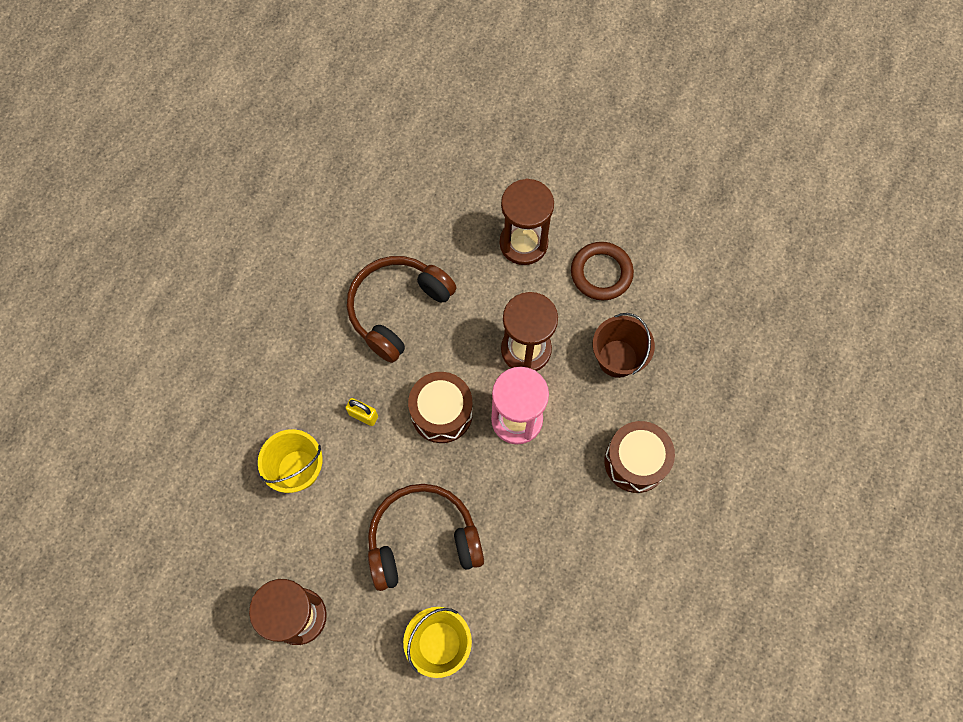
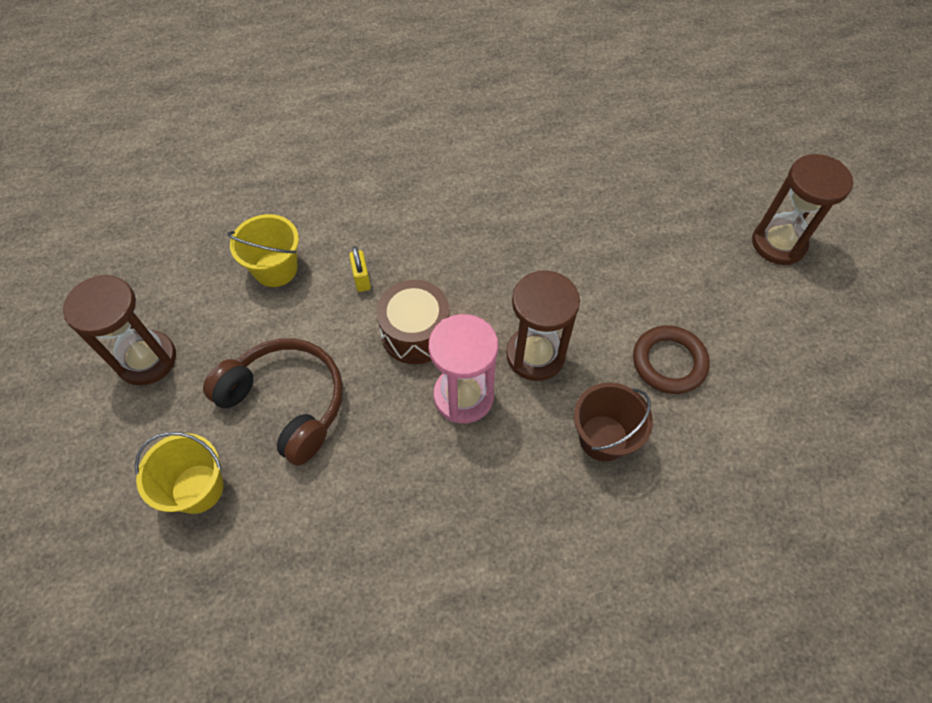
camera: 50 degrees right, 10 degrees down
(397, 309) = (476, 236): brown headphones -> none
(523, 243) = (628, 282): brown hourglass -> brown hourglass (778, 243)
(635, 461) = (517, 533): brown drum -> none

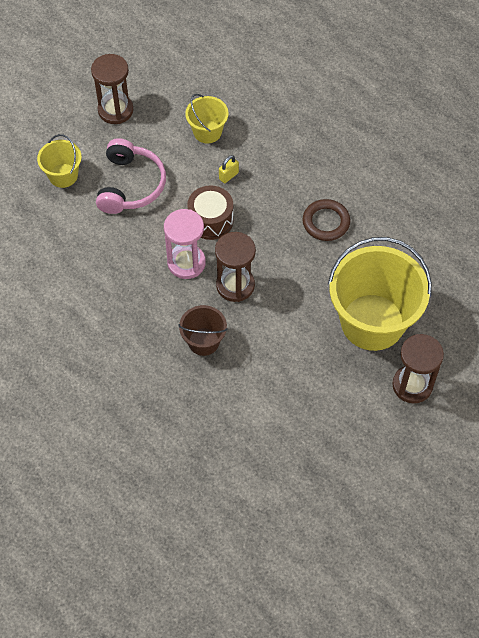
camera: 60 degrees right, 0 degrees up
(287, 403) = (131, 185): brown headphones -> pink headphones
(669, 362) = (275, 355): brown ring -> brown ring (326, 222)
(671, 238) = (372, 322): none -> yellow bucket

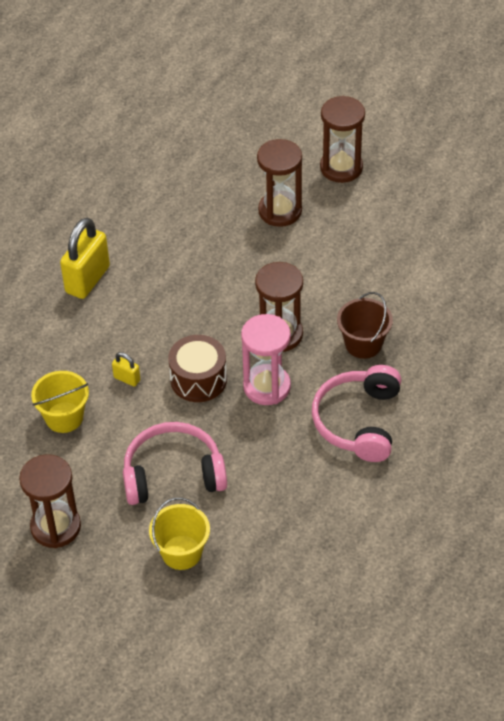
camera: 105 degrees left, 10 degrees down
(129, 314) = (358, 421): none -> pink headphones
(326, 222) = (164, 274): brown ring -> none
(337, 171) = (87, 279): none -> yellow padlock
(372, 322) = (280, 211): yellow bucket -> brown hourglass

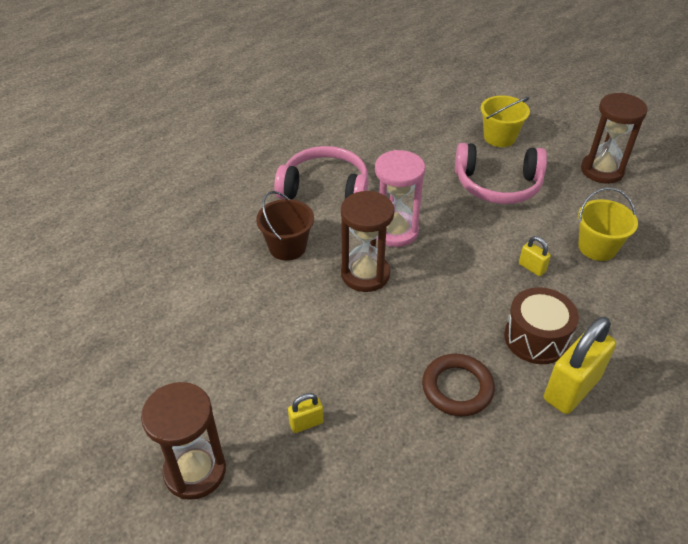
camera: 165 degrees left, 5 degrees down
(176, 259) = (457, 388): none -> brown ring
(198, 379) = (459, 251): brown drum -> brown drum (536, 338)
(280, 211) = (306, 423): brown hourglass -> yellow padlock
(358, 421) = (325, 188): pink headphones -> pink headphones turned 105 degrees counterclockwise

